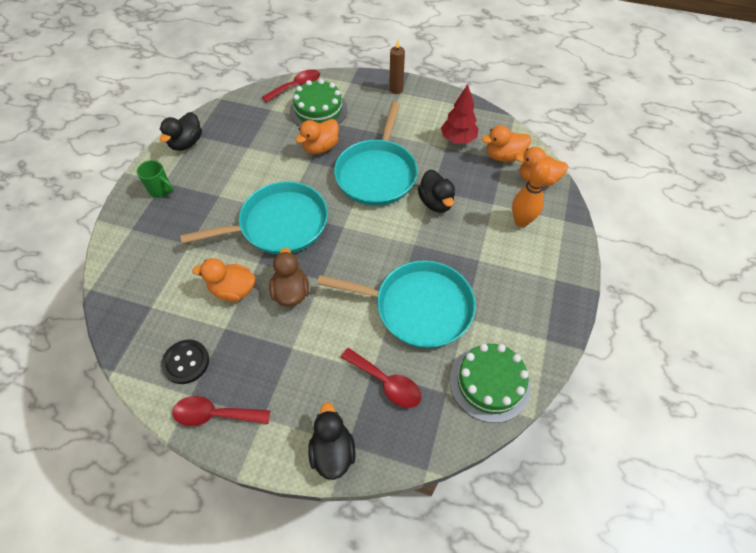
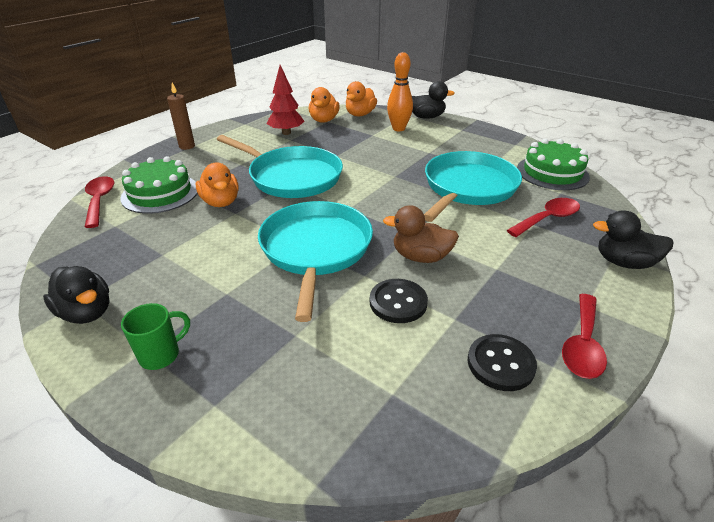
camera: 70 degrees left, 20 degrees down
(233, 290) = (398, 302): orange duck -> black button
(436, 202) = (353, 156): black duck -> black duck (426, 117)

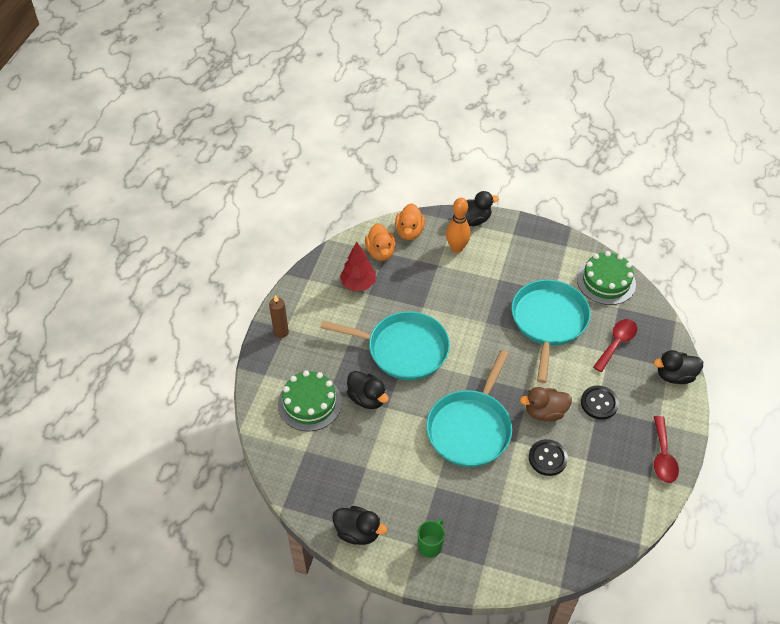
camera: 20 degrees left, 15 degrees up
(100, 201) = (267, 427): red spoon -> none
(221, 202) = (367, 398): orange duck -> black duck
(315, 250) = (470, 428): turquoise pan -> turquoise pan turned 135 degrees counterclockwise
(500, 364) = (622, 485): black button -> black button (599, 403)

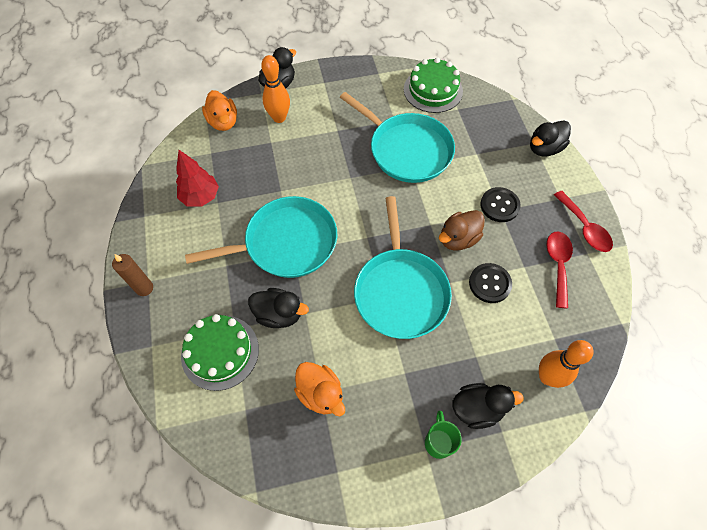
camera: 30 degrees left, 10 degrees up
(358, 532) = (356, 472): black duck -> black duck (477, 408)
(380, 252) = (205, 154): orange duck -> orange duck (320, 393)
(547, 548) = (547, 377): none -> orange bowling pin
(548, 321) = (407, 150): turquoise pan -> turquoise pan turned 150 degrees clockwise
(616, 343) = (478, 142): red spoon -> red spoon (558, 264)

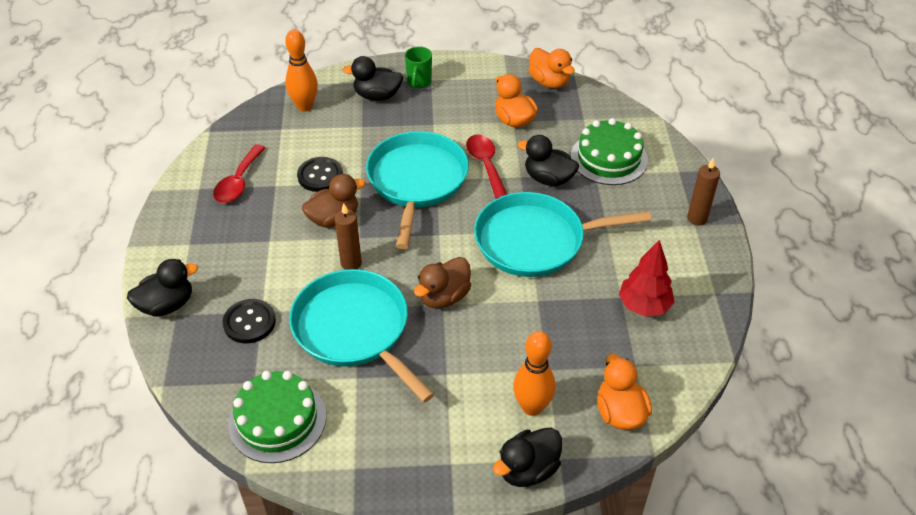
camera: 170 degrees left, 15 degrees down
(286, 471) = (549, 82): none -> orange duck
(350, 183) = (444, 297): none -> brown duck
(428, 200) = (351, 263): none -> brown candle
(499, 205) = (267, 245): black button -> black button (249, 322)
(584, 228) = (184, 210): red spoon -> red spoon (485, 164)

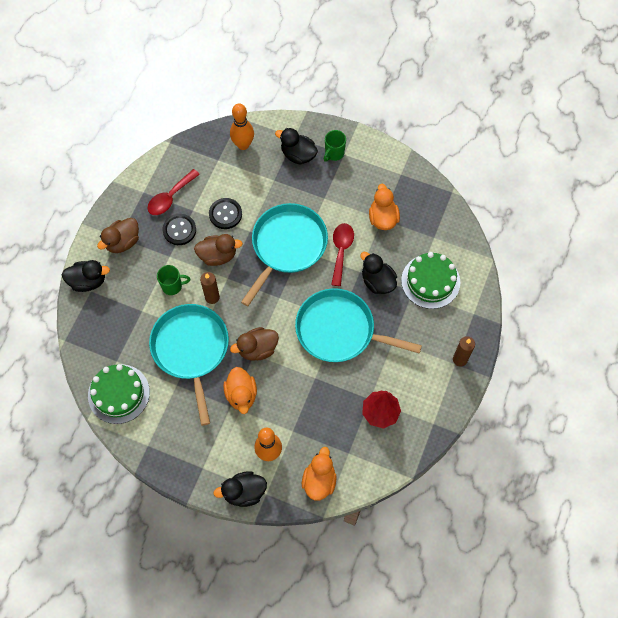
camera: 25 degrees right, 20 degrees up
(196, 247) = (122, 242): none -> brown duck
(249, 322) = (131, 316): black button -> black button (179, 230)
(290, 270) = (172, 286): none -> green mug
(549, 82) = (429, 191): orange duck -> orange duck (241, 395)

